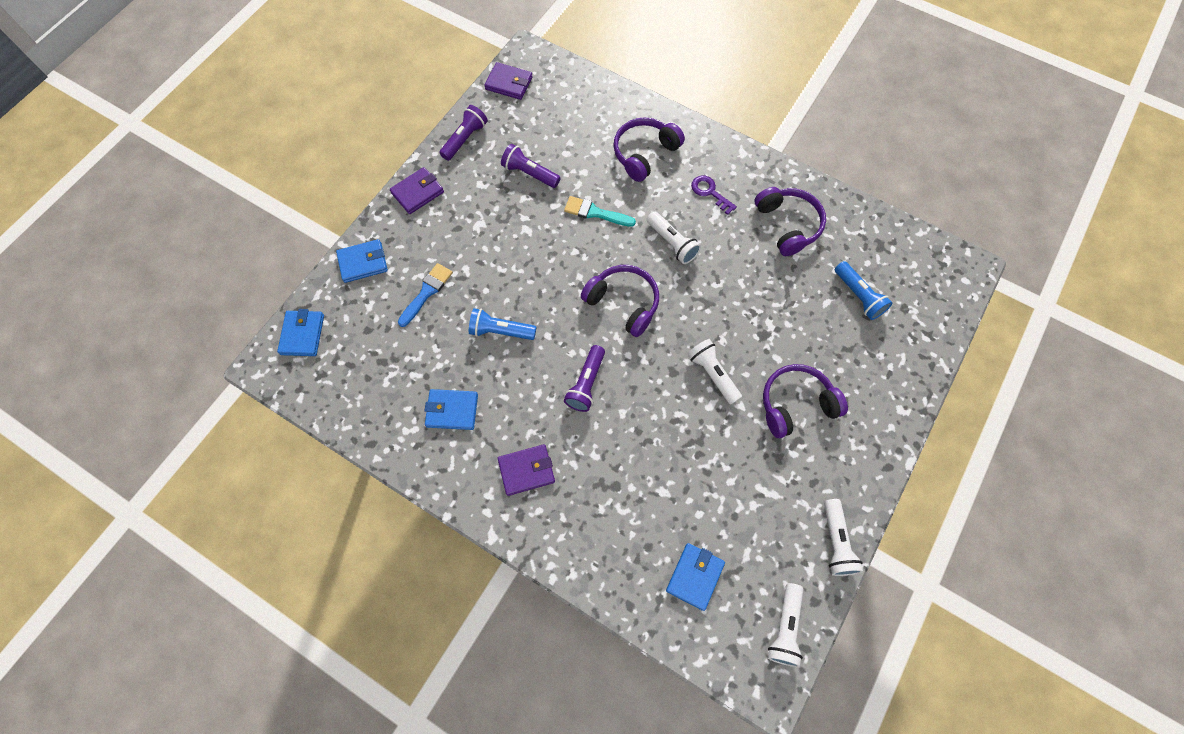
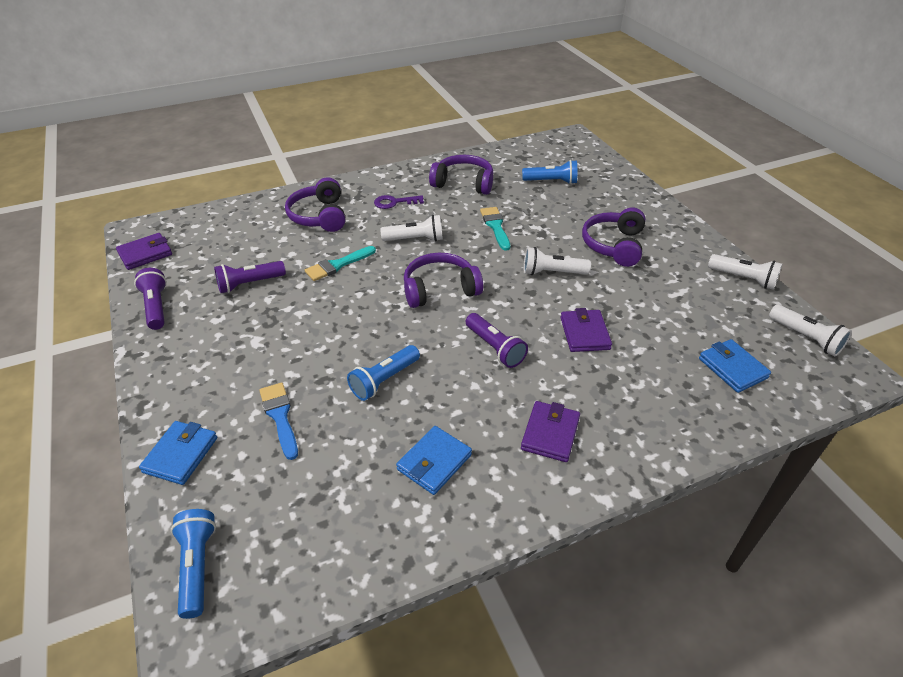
camera: 55 degrees left, 25 degrees down
(302, 334) = (197, 566): blue wallet -> blue flashlight
(417, 192) = (162, 368): purple wallet -> purple wallet (584, 333)
(742, 292) = (495, 226): none -> turquoise brush

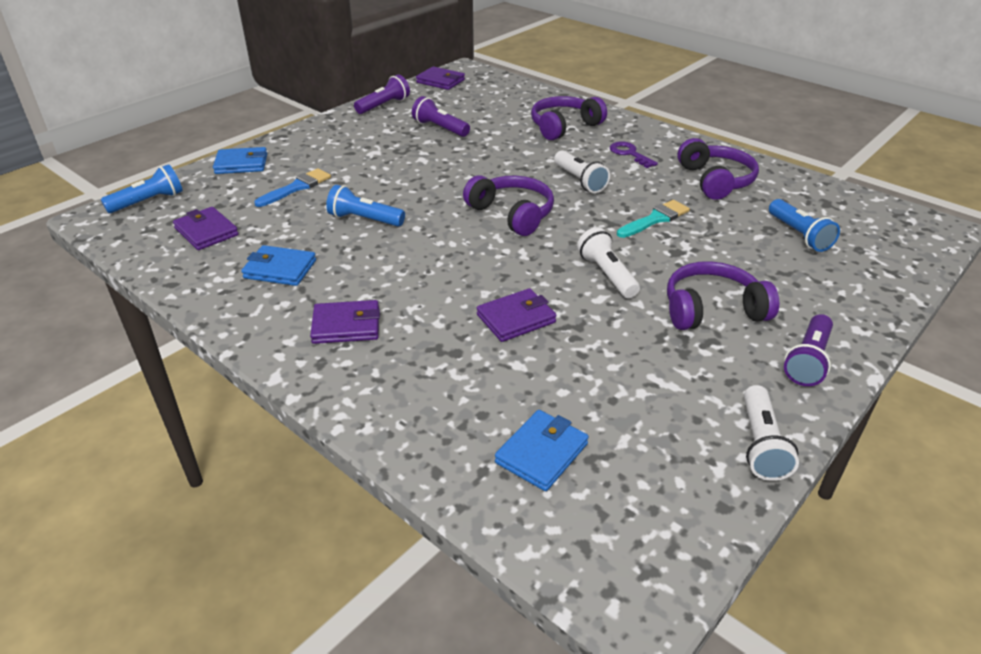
camera: 65 degrees right, 5 degrees down
(318, 514) = (206, 232): none -> purple wallet
(337, 265) = (500, 155): turquoise brush -> none
(495, 348) = (448, 266): purple flashlight -> purple flashlight (808, 361)
(806, 338) = (671, 531): white flashlight -> none

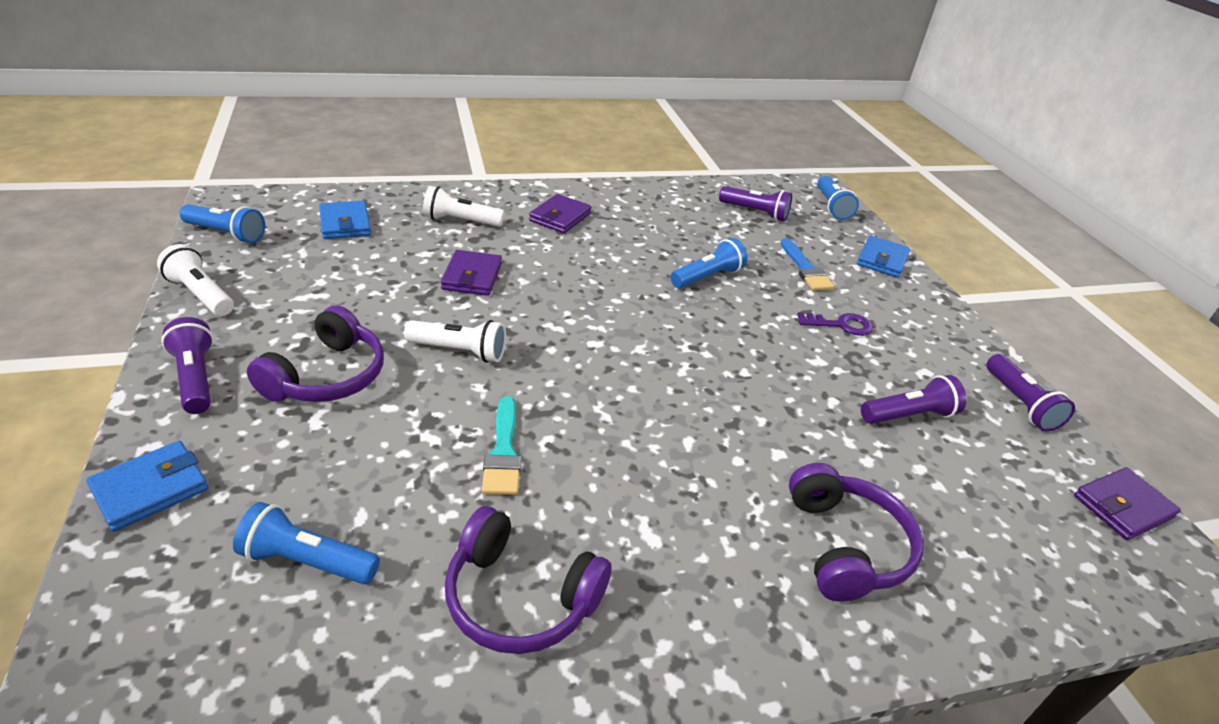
camera: 120 degrees right, 0 degrees up
(206, 232) = (755, 212): purple wallet -> purple flashlight
(280, 269) = (665, 220): blue wallet -> blue wallet (151, 489)
(512, 214) = (631, 357): purple headphones -> none
(580, 181) = (656, 450): white flashlight -> white flashlight (460, 221)
(629, 154) = (691, 558): purple key -> purple key (841, 325)
(680, 525) = (226, 234): none -> blue flashlight

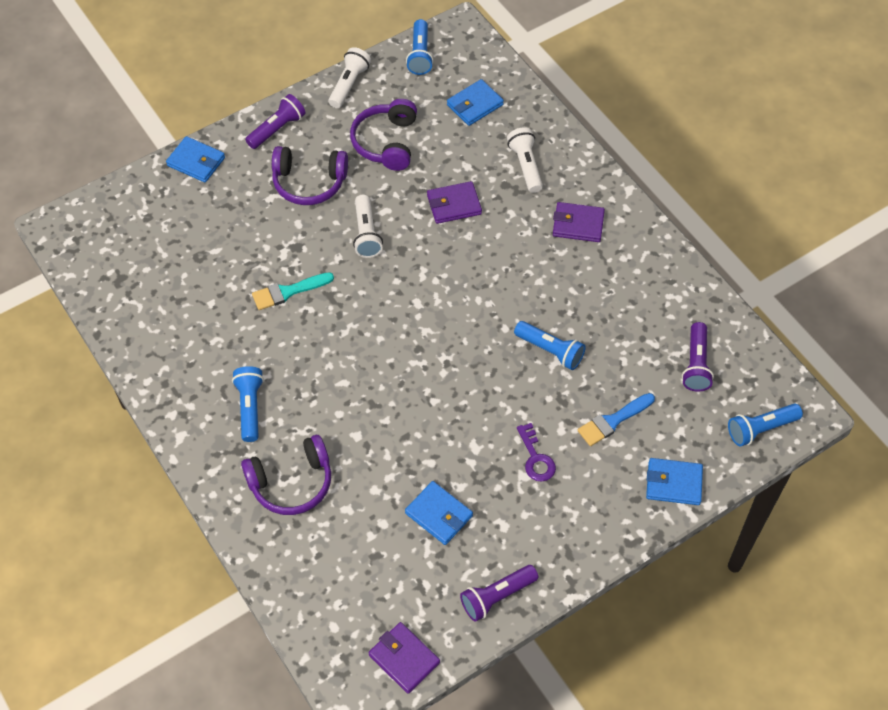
camera: 75 degrees right, 20 degrees up
(307, 561) = (181, 244): blue flashlight -> blue flashlight (250, 407)
(520, 597) = (194, 336): purple headphones -> purple headphones (386, 142)
(909, 415) = (439, 514): purple flashlight -> blue wallet

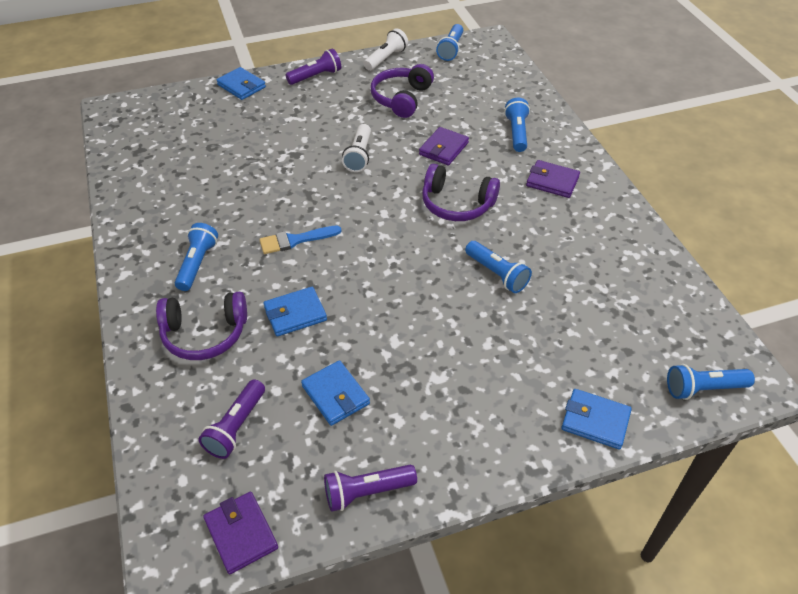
camera: 15 degrees right, 10 degrees down
(288, 292) = (273, 184): turquoise brush -> none
(309, 183) = (326, 114): purple headphones -> purple headphones (457, 204)
(454, 205) = (443, 149): purple wallet -> purple wallet turned 60 degrees counterclockwise
(475, 105) = (485, 86): blue wallet -> blue wallet (295, 314)
(525, 166) = (516, 133): white flashlight -> blue flashlight
(536, 458) = (453, 364): purple key -> none
(613, 421) = (543, 347): blue brush -> blue brush (295, 240)
(696, 364) = (643, 315): purple flashlight -> purple flashlight (236, 427)

